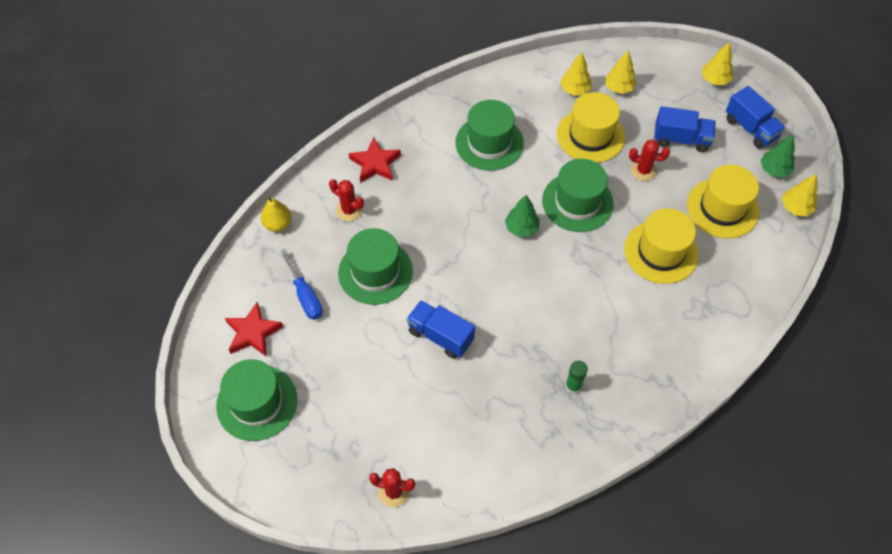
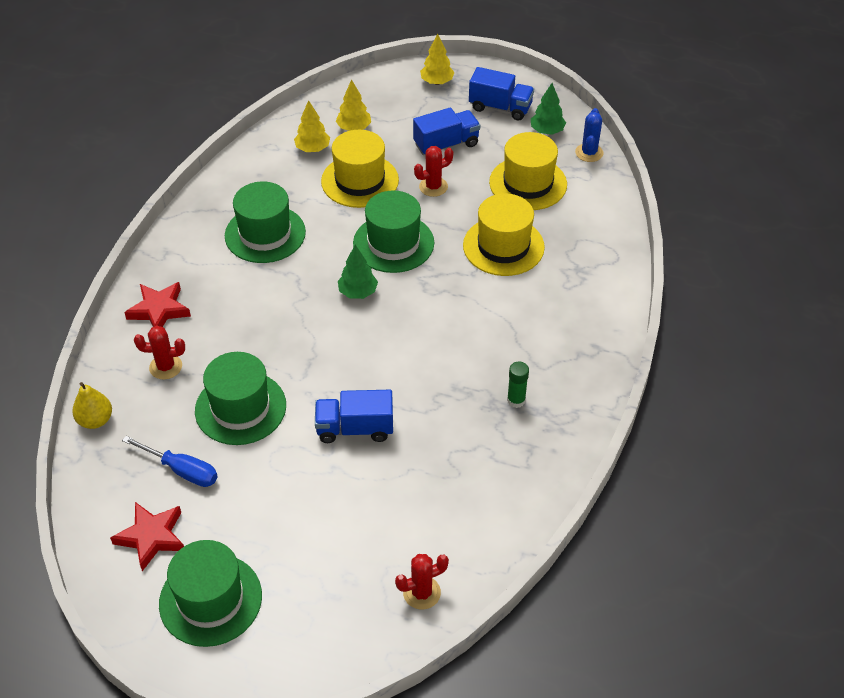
camera: 35 degrees left, 10 degrees down
(795, 208) = (589, 153): yellow tree -> blue cactus

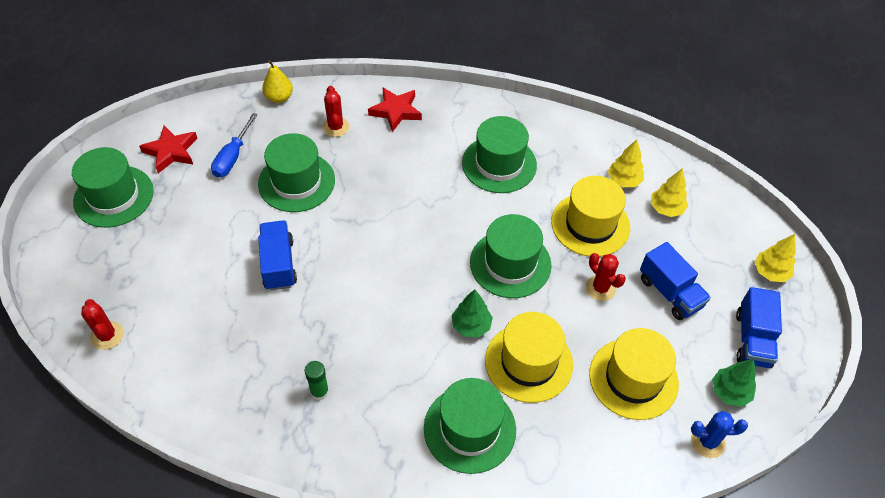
camera: 80 degrees right, 5 degrees up
(358, 292) = (440, 244): green tree -> green tree (471, 325)
(565, 294) = (469, 429): none -> green hat

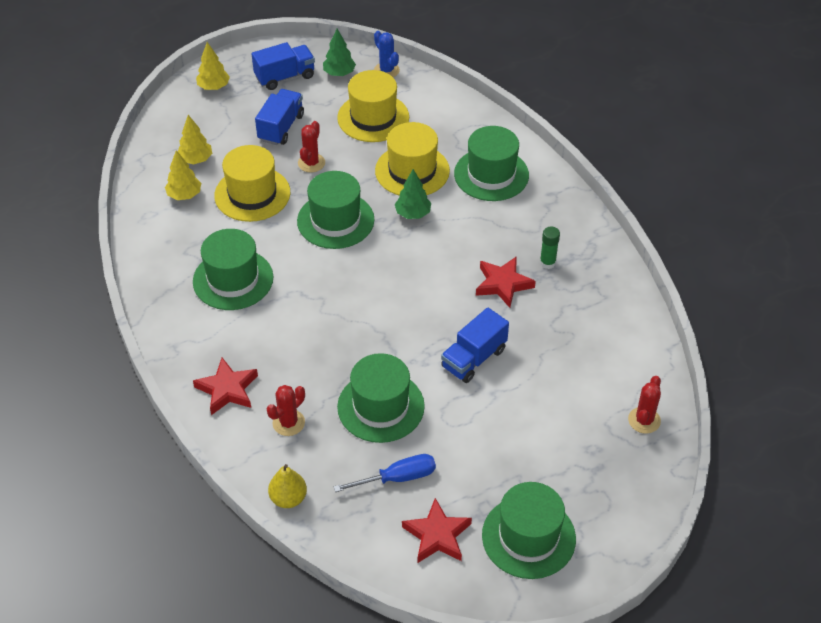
camera: 125 degrees left, 5 degrees down
(329, 338) = (503, 284): none -> red star

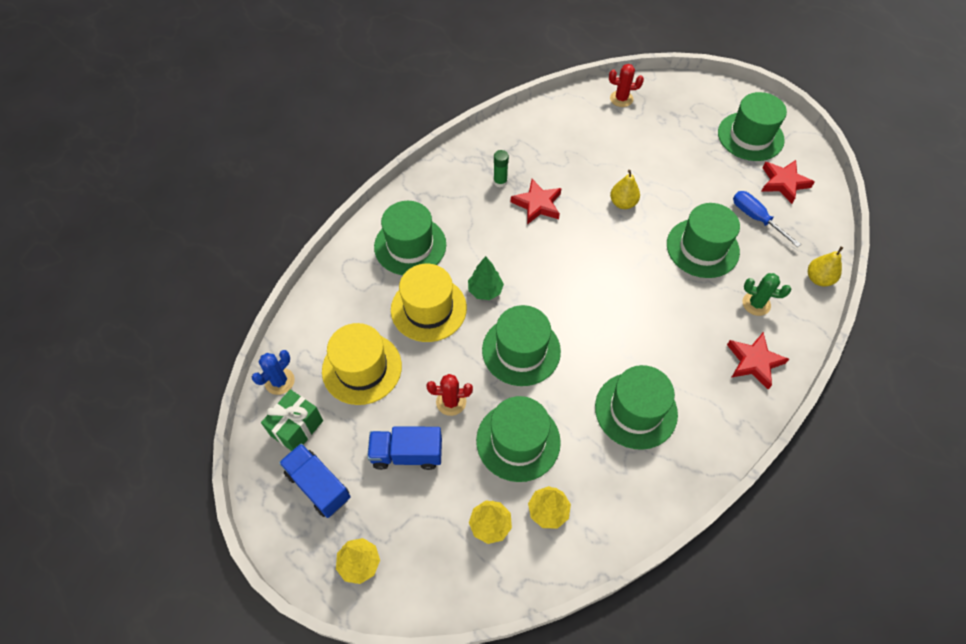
camera: 110 degrees left, 10 degrees up
(252, 194) = (518, 441): yellow hat -> green hat
(288, 423) = (756, 304): red cactus -> green cactus
(339, 73) = (297, 428): green tree -> green gift
(474, 358) = (623, 203): blue truck -> yellow pear

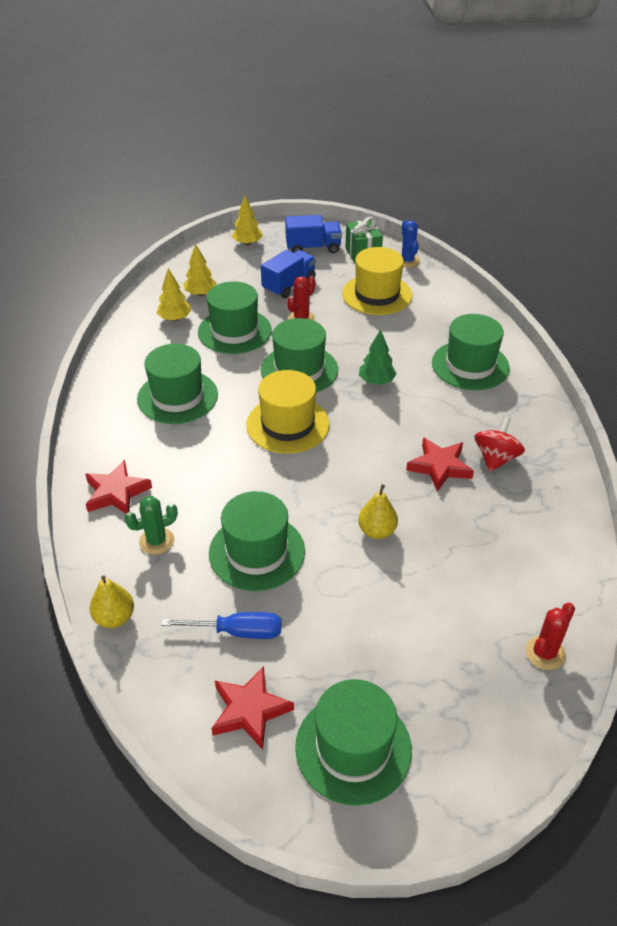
camera: 130 degrees right, 15 degrees down
(428, 309) = (393, 345): yellow hat -> yellow hat (288, 424)
(500, 182) = (496, 458): green glue stick -> red spinning top

